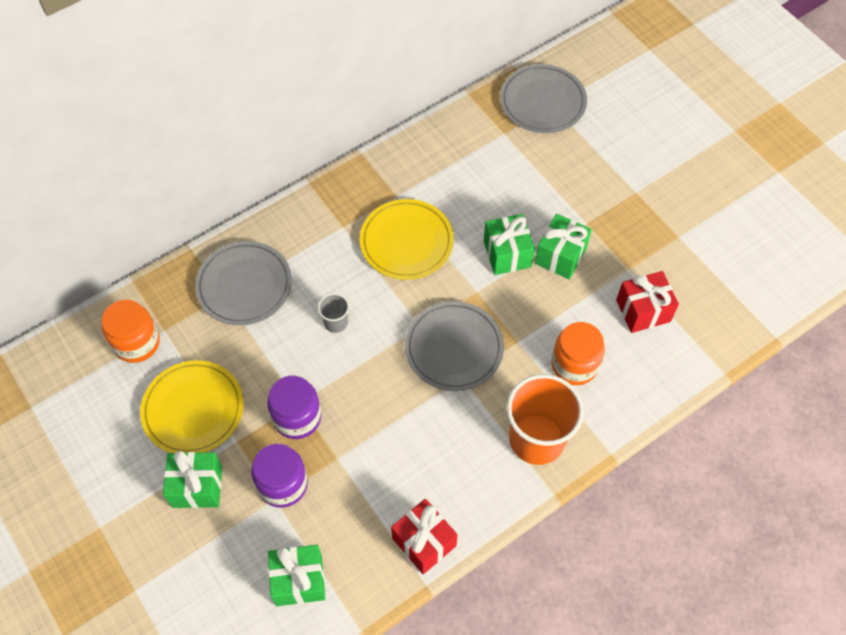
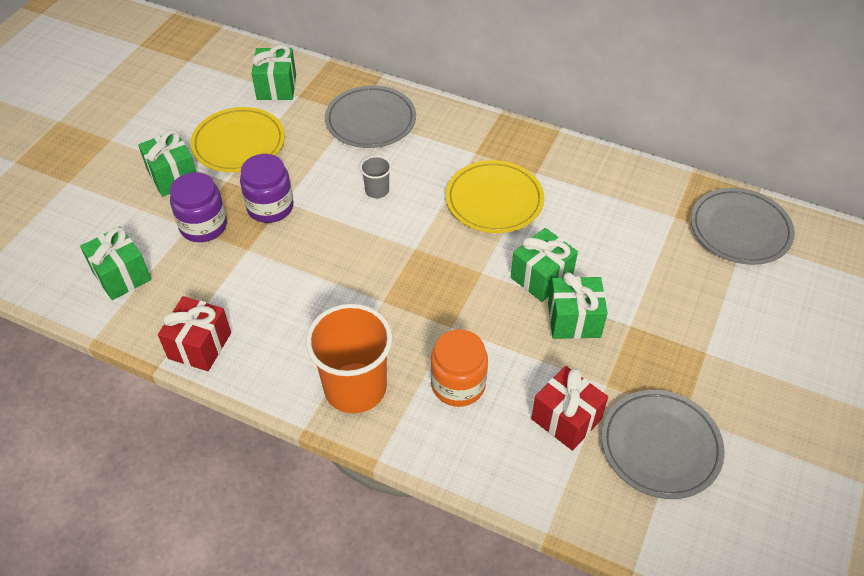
camera: 60 degrees right, 10 degrees down
(137, 343) = (276, 87): orange jar -> green gift
(454, 348) = (409, 282): grey plate -> grey plate (660, 446)

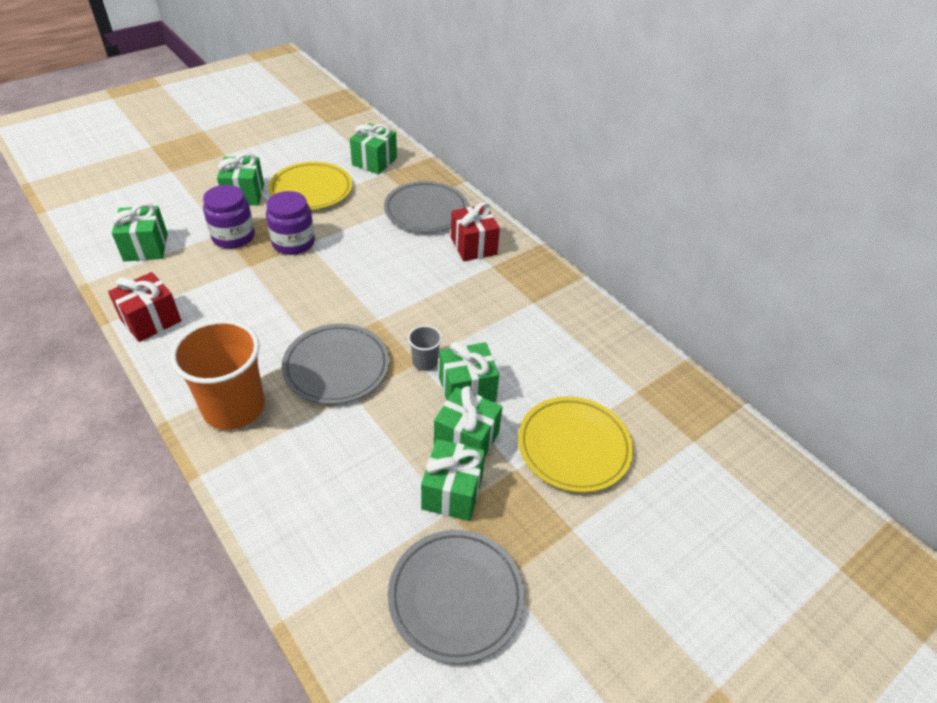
camera: 25 degrees right, 5 degrees down
(377, 190) = (386, 263): grey cup -> grey cup (425, 362)
(458, 384) = (318, 445): orange jar -> none
(494, 200) = (477, 309): yellow plate -> yellow plate (574, 446)
(566, 419) = (387, 524): red gift -> red gift (473, 246)
(596, 369) = (452, 492): none -> green gift
(740, 230) = (695, 431): grey plate -> grey plate (336, 367)

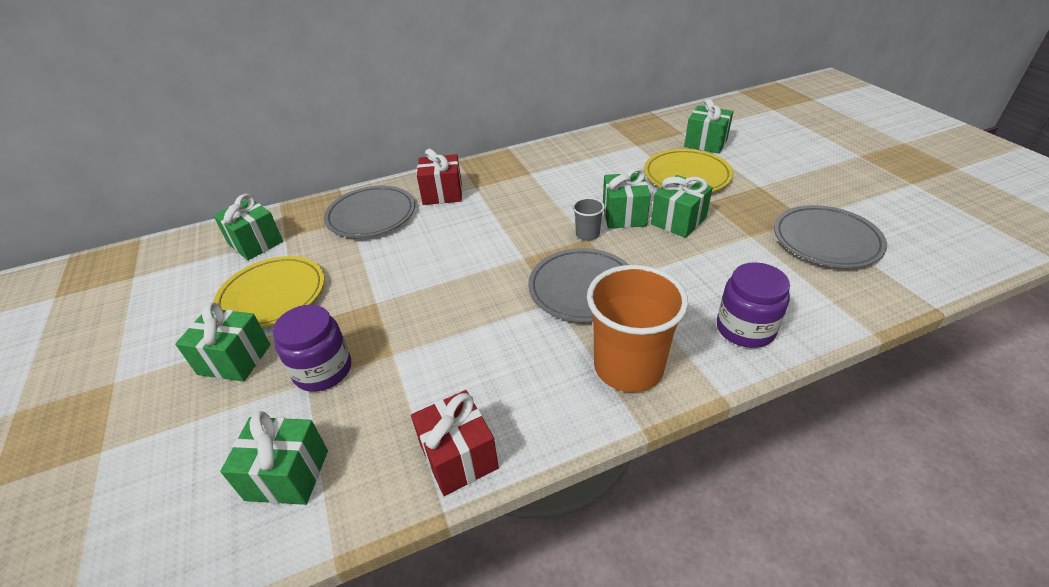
camera: 70 degrees left, 5 degrees down
(293, 243) = (368, 314): purple jar -> purple jar (745, 329)
(452, 492) = (732, 233): green gift -> green gift (705, 143)

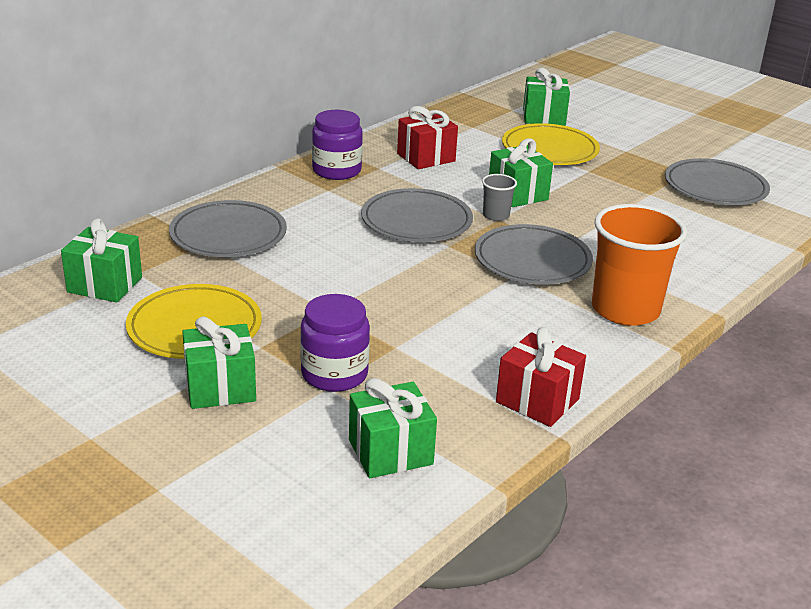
camera: 30 degrees left, 10 degrees down
(442, 193) = (294, 201): red gift -> red gift (426, 157)
(517, 228) = (416, 221): none -> grey plate
(678, 221) = (574, 191): green gift -> none
(745, 329) = (698, 264): purple jar -> purple jar (337, 170)

